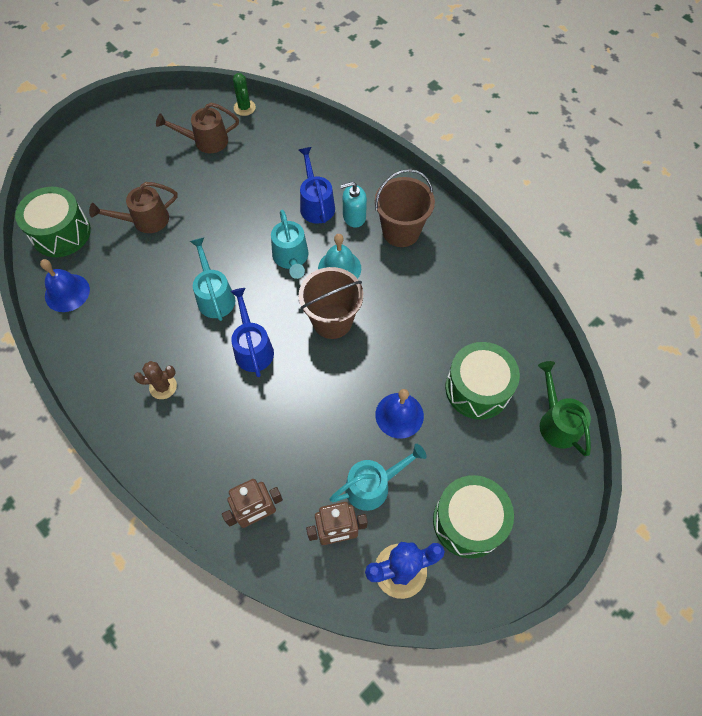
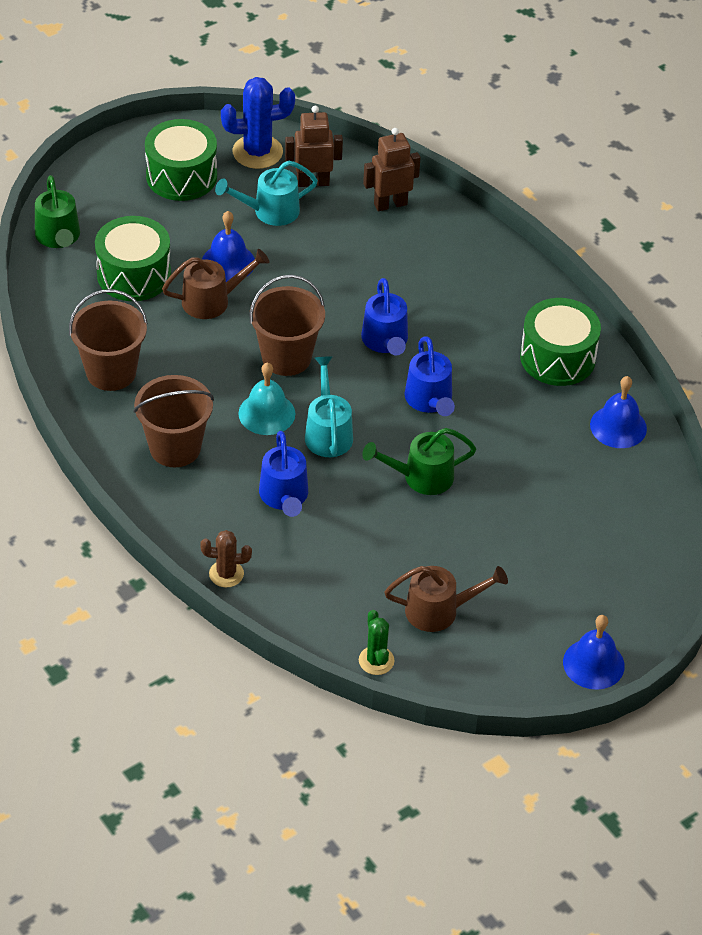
camera: 175 degrees left, 15 degrees down
(61, 233) = (639, 500): green drum -> green drum (557, 357)
(109, 121) = (593, 664): none -> blue bell
(145, 221) = (525, 503): brown watering can -> brown watering can (212, 300)
(163, 387) = (491, 317): brown cactus -> brown cactus (226, 574)
(214, 296) = (430, 401): turquoise watering can -> blue watering can
(220, 231) = (421, 477): none -> green watering can
(354, 217) = (234, 474): turquoise soap dispenser -> none
(466, 288) = (111, 372): none -> brown bucket

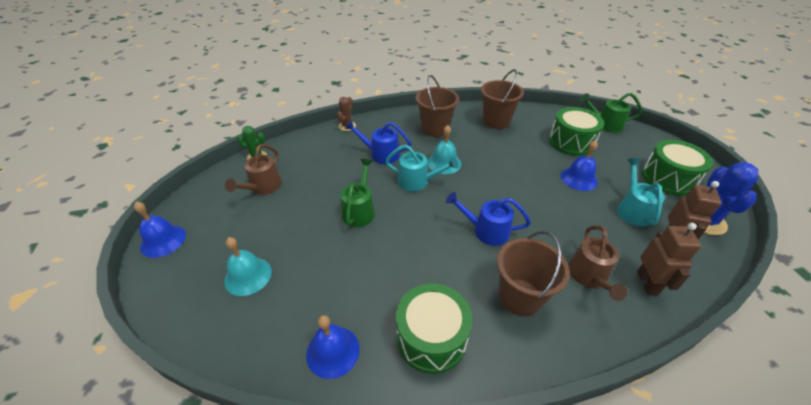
camera: 115 degrees right, 5 degrees down
(212, 300) = (544, 165): brown watering can -> brown watering can (589, 277)
(286, 357) = (486, 181): brown bucket -> brown bucket (520, 297)
(430, 401) = (421, 236): blue watering can -> none
(585, 541) = (248, 276): none -> turquoise bell

